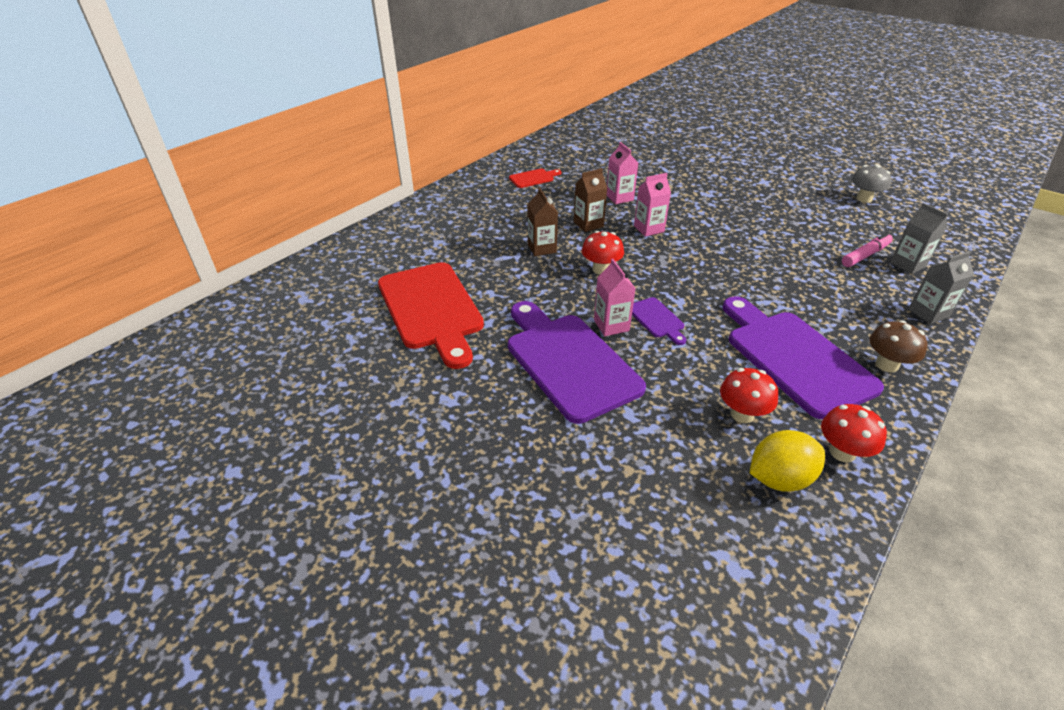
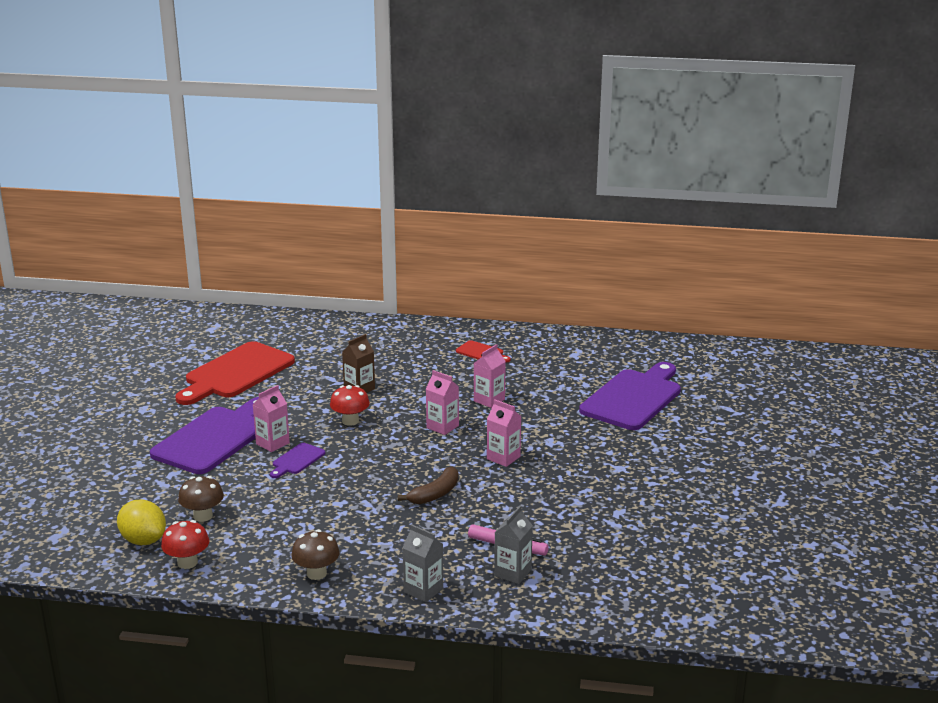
camera: 60 degrees right, 15 degrees down
(588, 224) = (421, 398): brown carton -> none
(721, 218) = (503, 458): none -> pink carton
(742, 414) = (203, 516): red mushroom -> brown mushroom
(765, 263) = (435, 494): none -> brown banana
(795, 358) = (292, 529): purple cutting board -> purple cutting board (633, 398)
(864, 199) = (647, 534): grey mushroom -> none

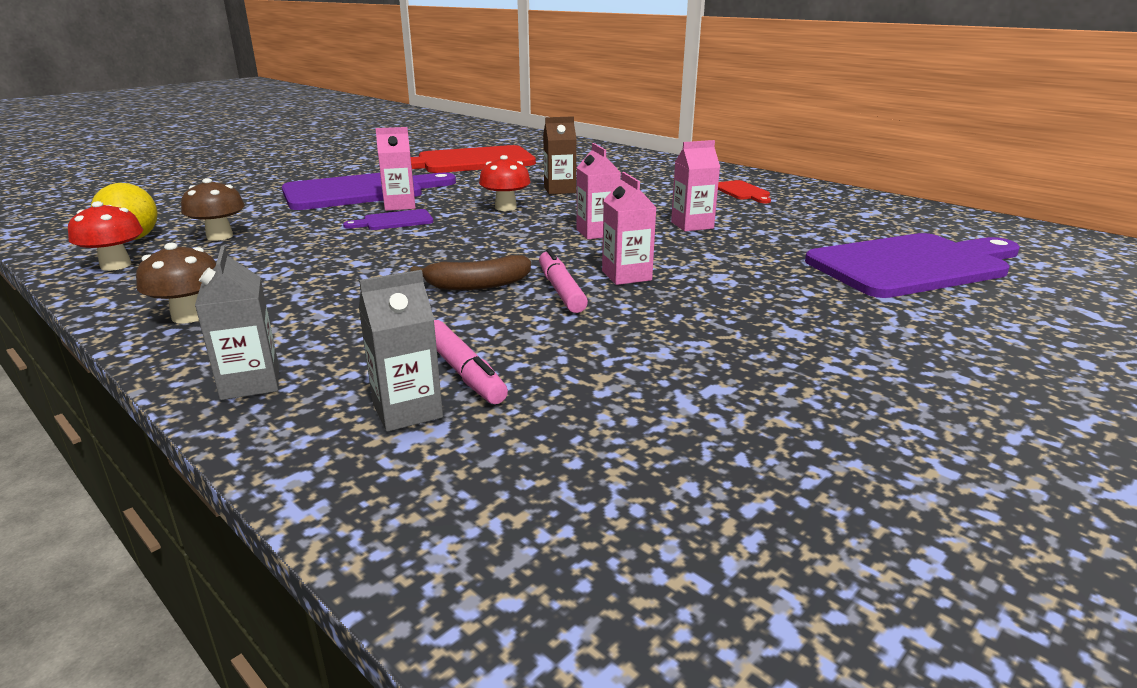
camera: 35 degrees right, 0 degrees up
(483, 481) = (561, 290): none -> pink marker

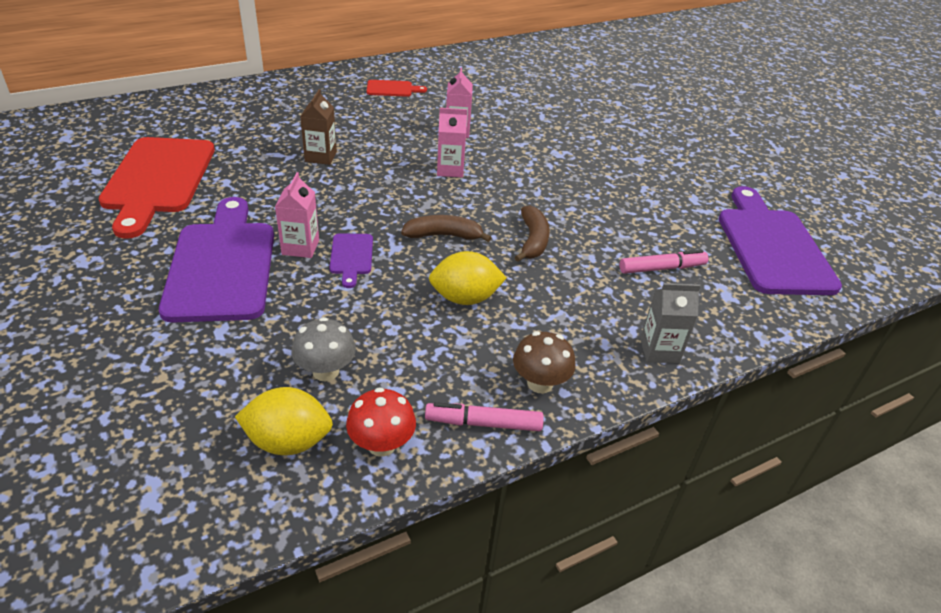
camera: 75 degrees left, 15 degrees up
(220, 236) = (326, 371): brown mushroom -> grey mushroom
(341, 268) = (465, 298): none -> yellow lemon
(407, 411) = (702, 293): grey carton -> none
(456, 246) = (443, 235): none -> brown banana
(505, 207) = (354, 193): red mushroom -> none
(561, 290) = (555, 211): pink marker -> pink marker (483, 423)
(626, 276) = (541, 182): pink carton -> none
(913, 265) = (566, 95): purple cutting board -> purple cutting board (772, 246)

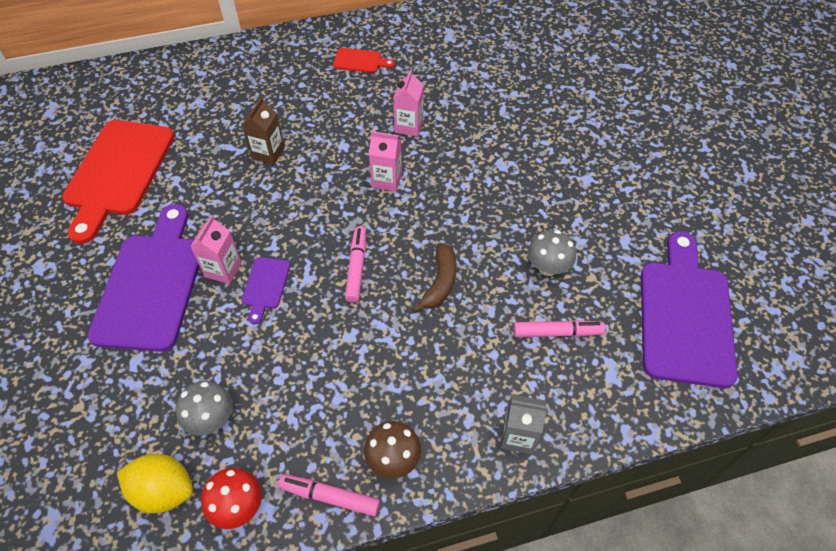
camera: 15 degrees right, 15 degrees up
(443, 235) = (356, 267): brown banana -> pink marker
(465, 298) = (354, 349): yellow lemon -> none
(632, 222) = (548, 267): none -> grey mushroom

